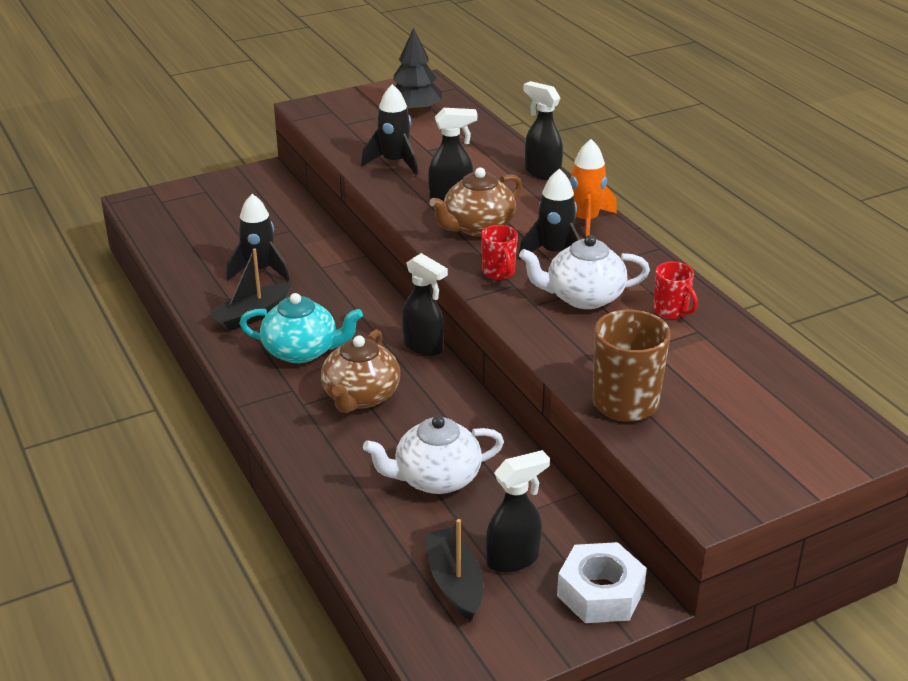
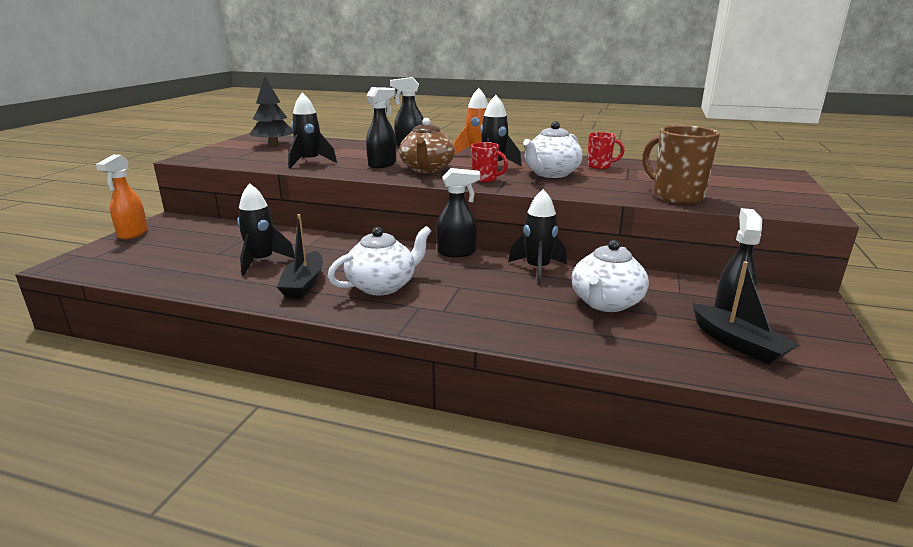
camera: 45 degrees left, 10 degrees down
(218, 181) = (132, 234): none -> orange spray bottle
(302, 351) = (383, 286): turquoise teapot -> white teapot
(360, 396) = (472, 289): brown teapot -> none
(454, 408) = (537, 269): none -> black rocket
(454, 582) = (737, 343): black boat -> black boat turned 150 degrees counterclockwise
(600, 593) = (794, 305): white nut -> none

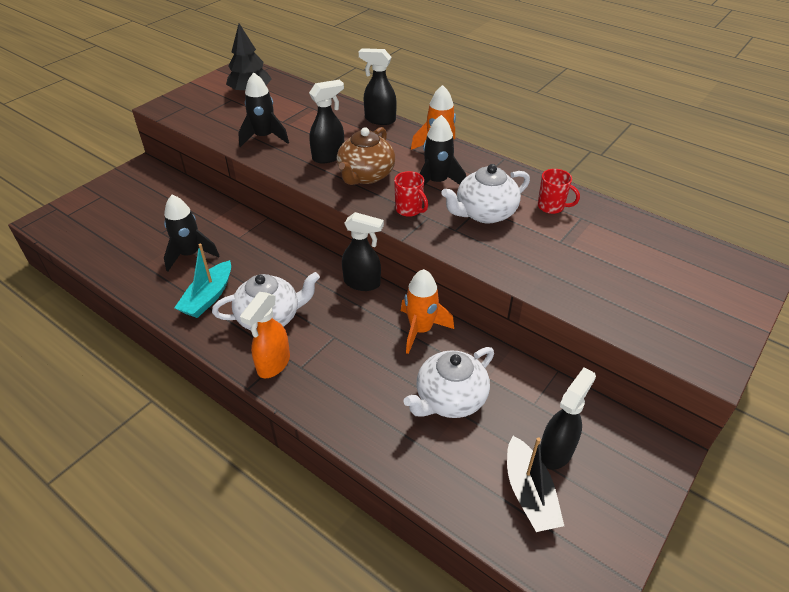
camera: 20 degrees right, 20 degrees up
(132, 234) = (107, 185): orange spray bottle -> orange spray bottle (273, 364)
(304, 284) = (208, 297): black boat -> turquoise boat
(537, 269) = (420, 330): black rocket -> orange rocket
(676, 196) = (582, 293): brown mug -> none

